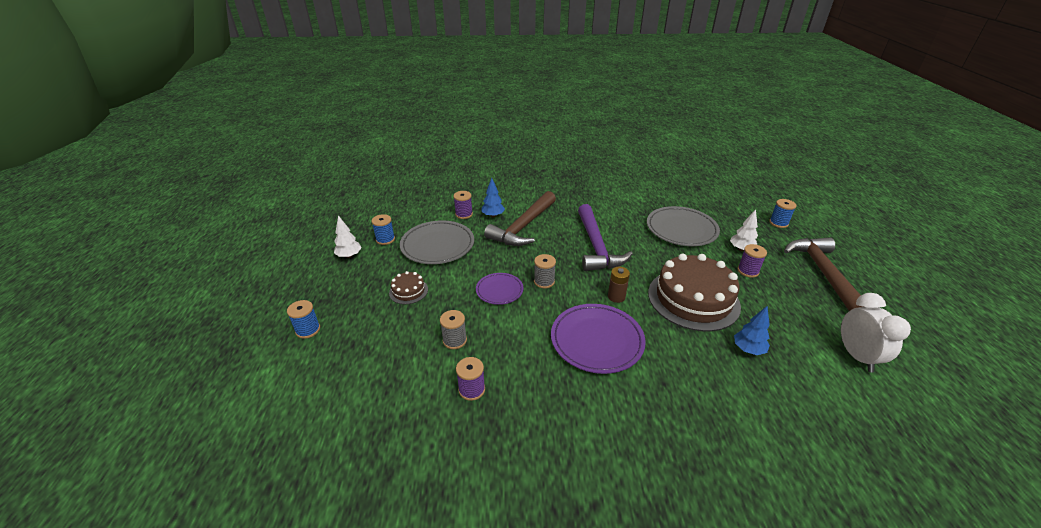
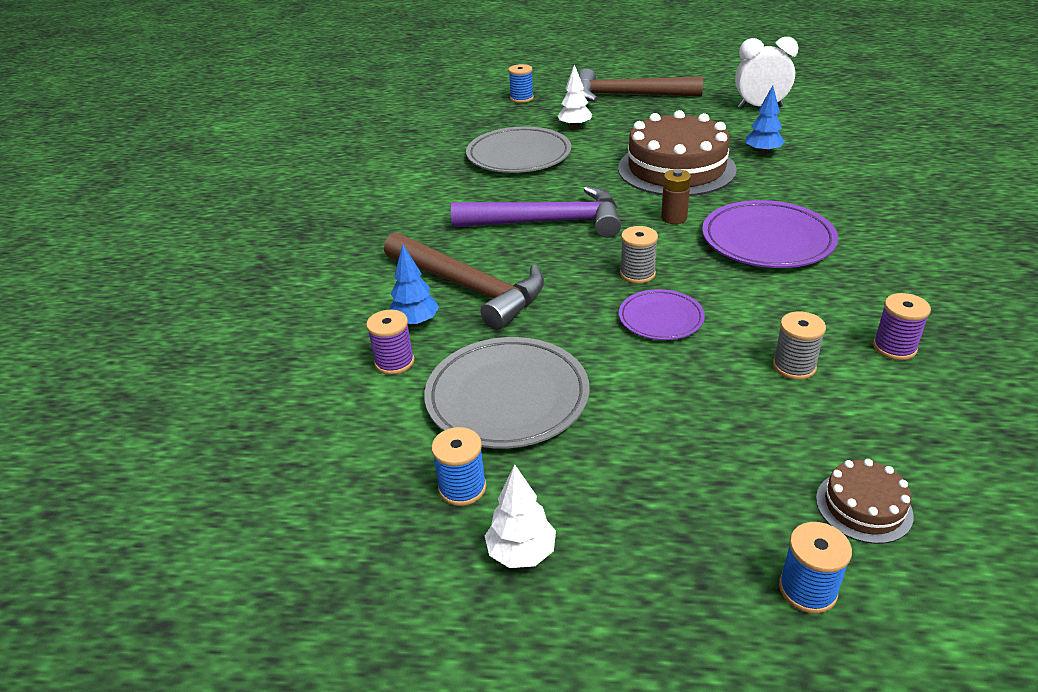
camera: 80 degrees left, 0 degrees up
(408, 291) = (664, 432): brown cake -> brown cake (863, 506)
(748, 271) = (621, 131): purple spool -> none

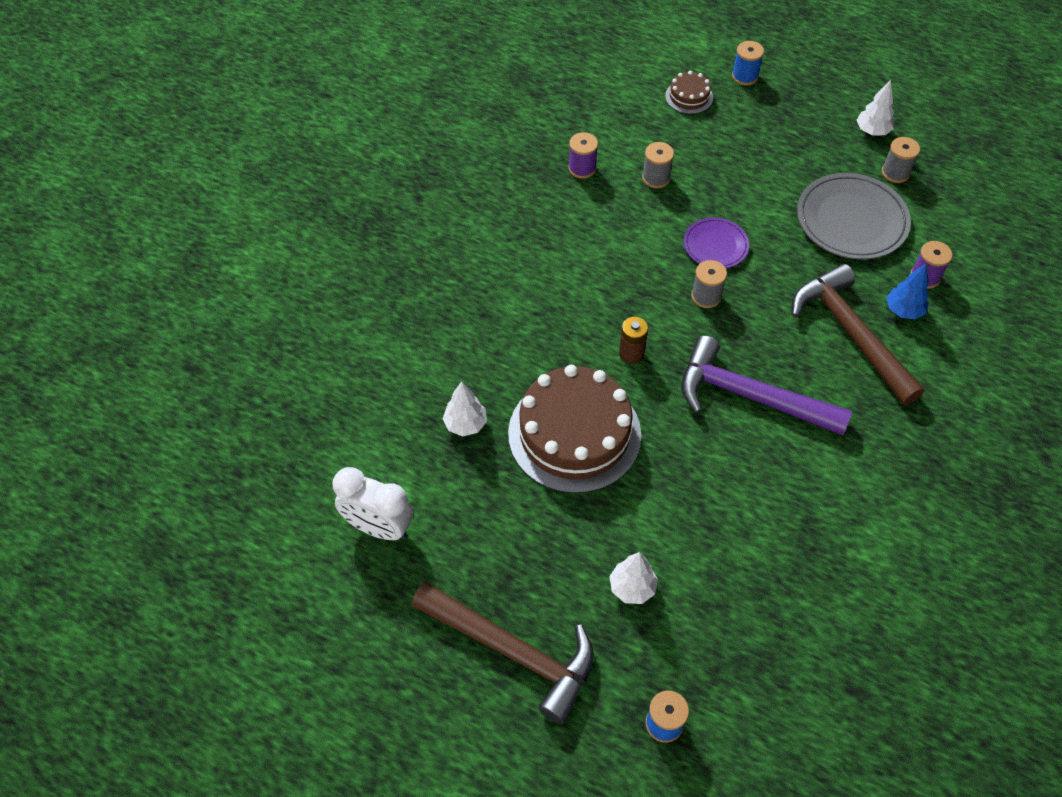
camera: 160 degrees left, 20 degrees up
(462, 488) = (895, 173): blue spool -> grey spool
(519, 155) = (731, 544): grey plate -> none
(762, 153) = (465, 424): blue tree -> white tree
(767, 240) = (575, 293): purple plate -> none

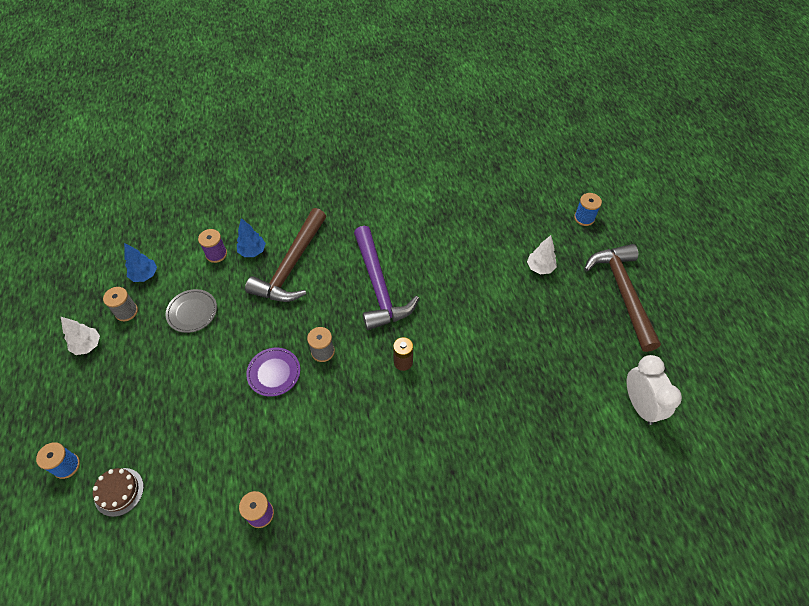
camera: 130 degrees left, 0 degrees up
(465, 424) = (536, 414): white tree -> none
(574, 434) = (485, 352): brown cake -> none
(656, 178) = (233, 453): grey spool -> none
(851, 220) = (192, 312): grey plate -> grey plate, size x0.58
(938, 205) = (145, 275): none -> blue tree

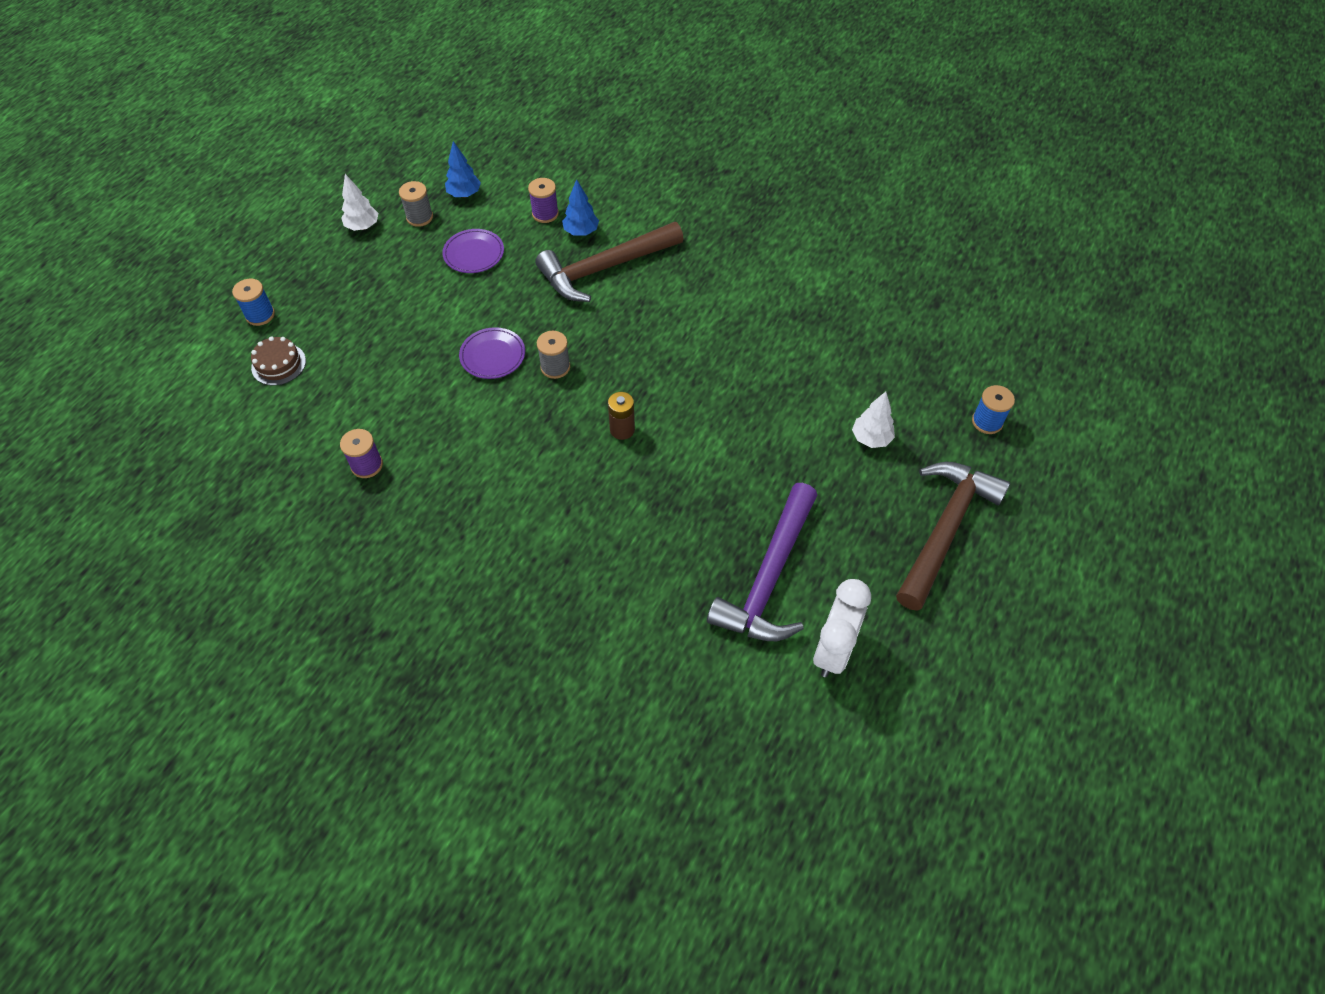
camera: 40 degrees right, 0 degrees up
(192, 312) = (474, 254): grey plate -> purple plate
(378, 286) = (671, 343): purple hammer -> purple hammer (769, 577)

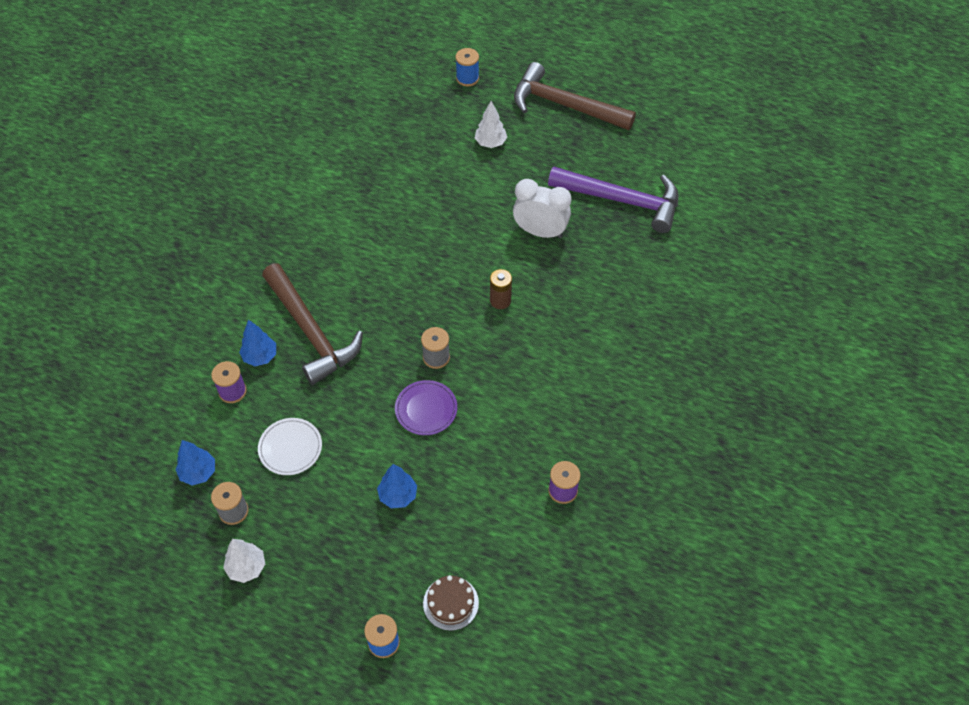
camera: 95 degrees left, 0 degrees up
(401, 330) = (398, 495): none -> blue tree
(474, 254) = (290, 448): purple plate -> white plate
(833, 650) = (671, 165): white clock -> white clock (540, 232)

